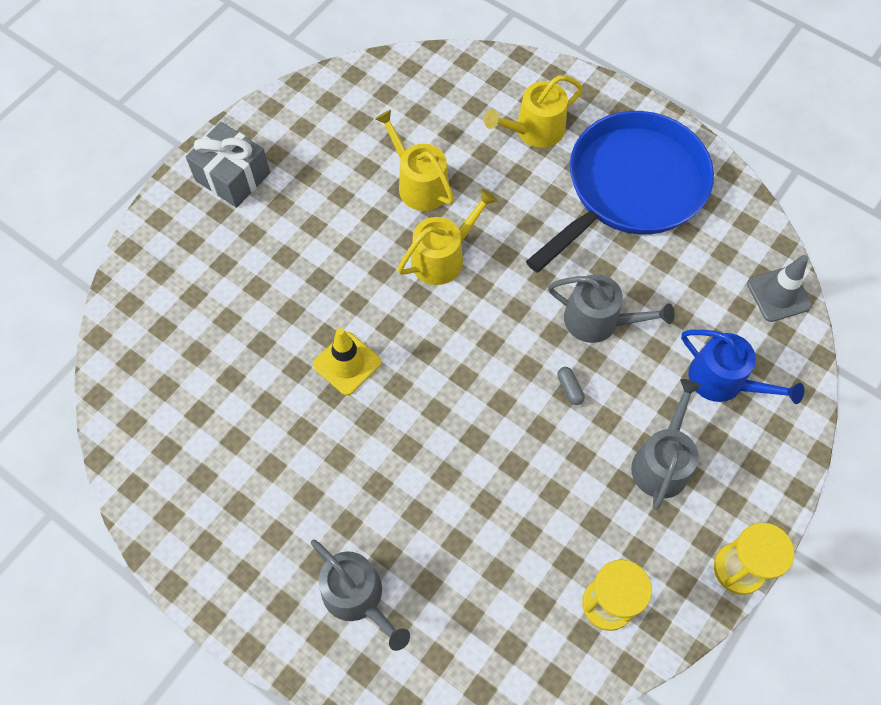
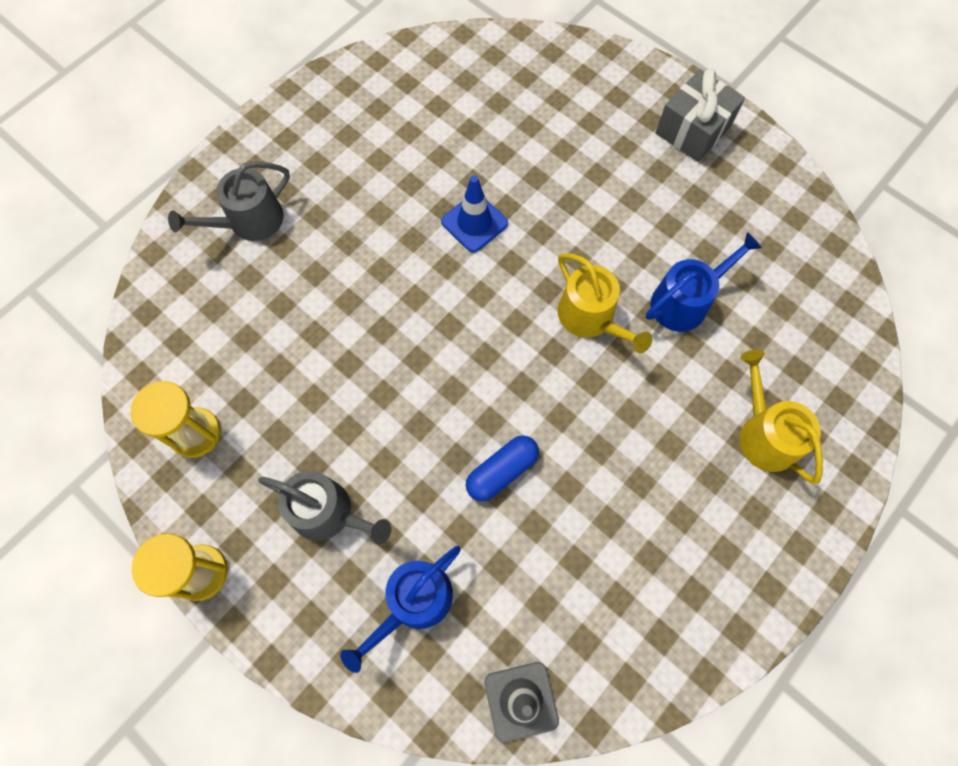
camera: 95 degrees right, 5 degrees up
(347, 363) = (474, 223): yellow traffic cone -> blue traffic cone
(419, 184) = (685, 301): yellow watering can -> blue watering can
(569, 388) = (424, 429): grey capsule -> none
(598, 321) = (502, 471): grey watering can -> blue capsule
(631, 187) = (682, 539): blue pan -> none

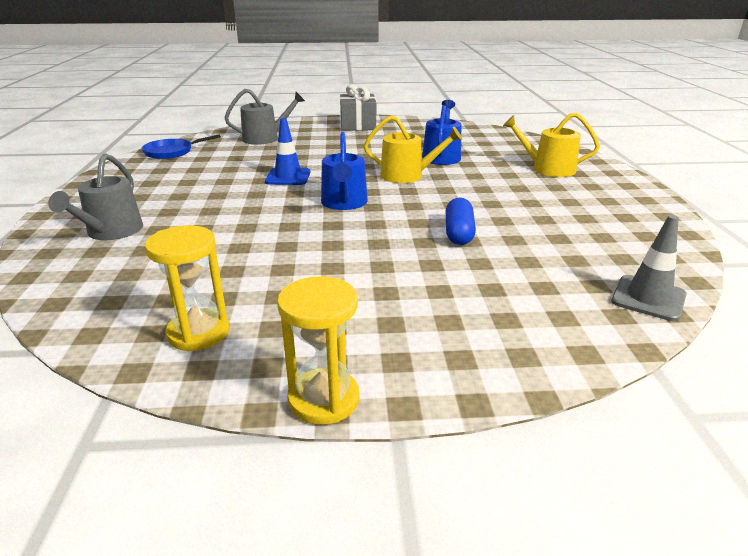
camera: 45 degrees left, 40 degrees down
(328, 512) = (381, 305): grey watering can -> grey watering can (265, 138)
(413, 602) = (511, 304): blue watering can -> blue watering can (344, 203)
(423, 64) = (171, 152): none -> blue pan

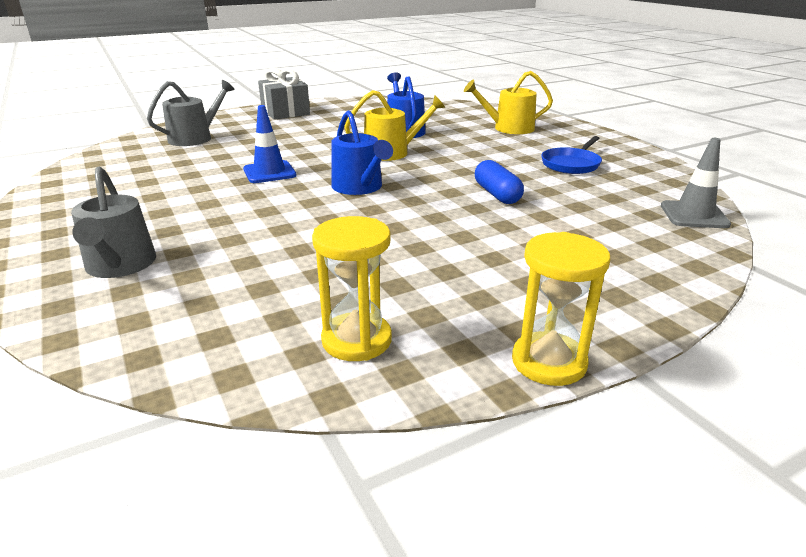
camera: 25 degrees left, 0 degrees up
(171, 152) = (92, 168): blue pan -> blue pan (571, 164)

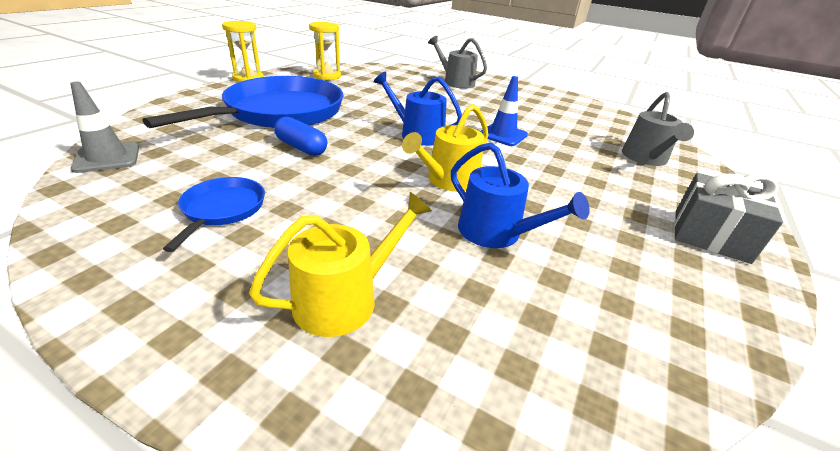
camera: 145 degrees right, 5 degrees up
(504, 245) = (280, 112): none -> blue pan

